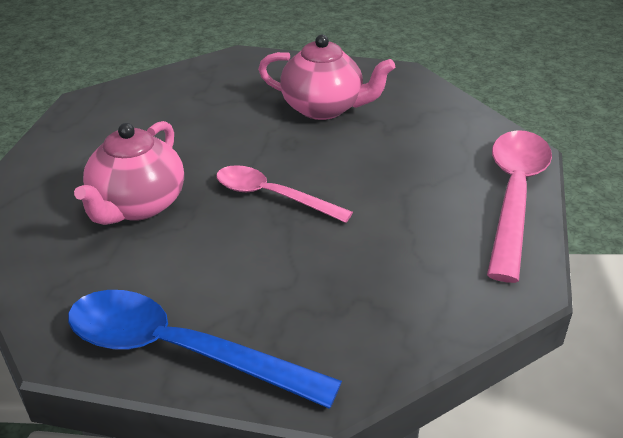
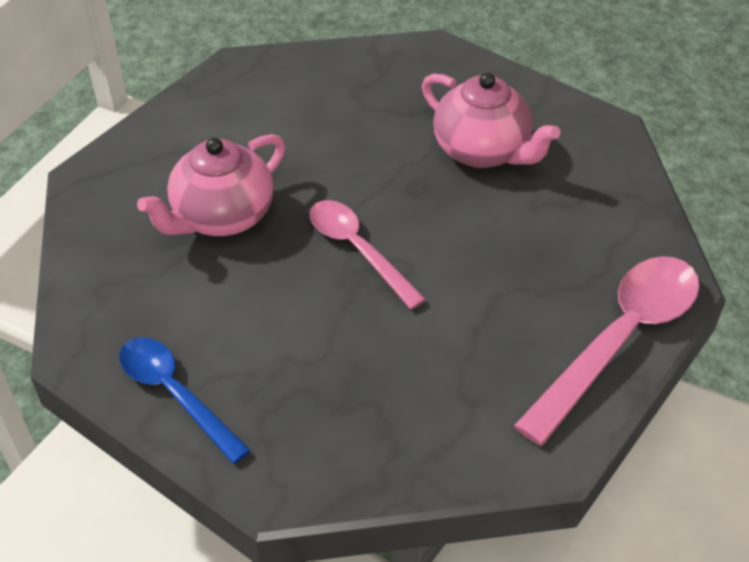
camera: 25 degrees right, 10 degrees up
(180, 351) = (175, 394): blue spoon -> blue spoon, size x0.64

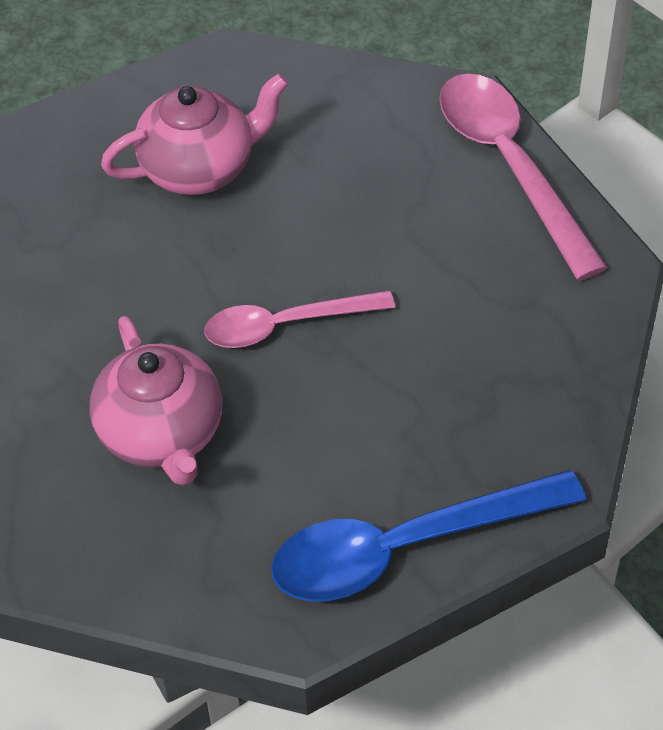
camera: 65 degrees left, 5 degrees up
(175, 394) = (405, 547): blue spoon -> blue spoon, size x1.55

